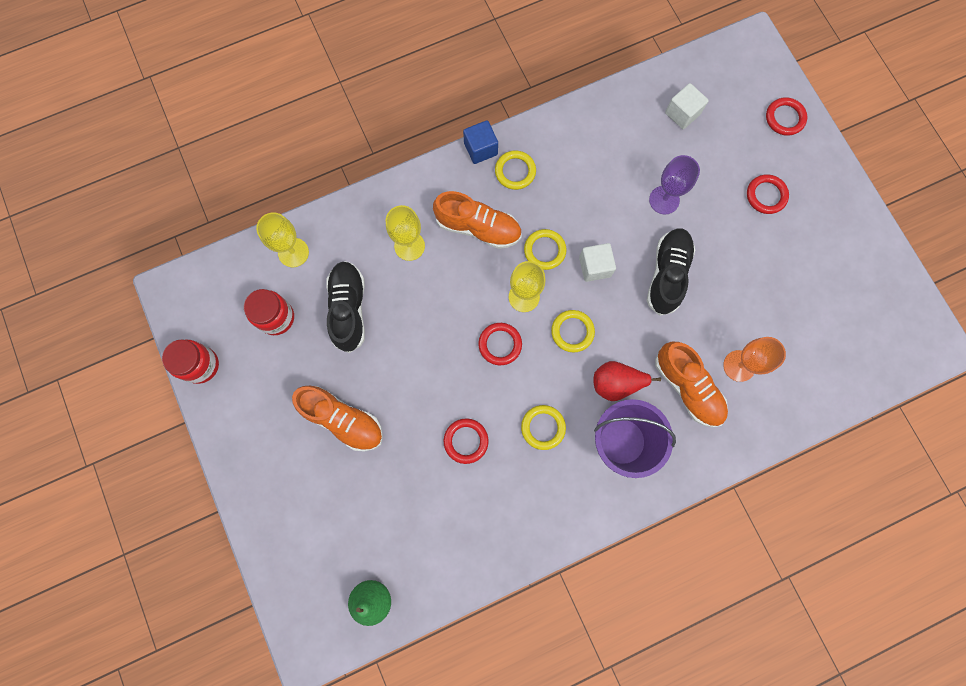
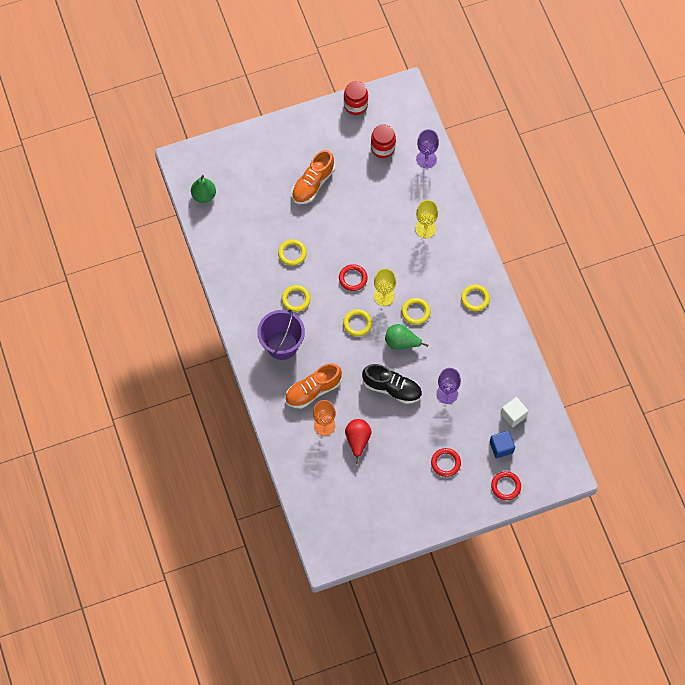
camera: 95 degrees right, 10 degrees down
(293, 252) = (426, 159): yellow goblet -> purple goblet
(349, 309) = (384, 190): black shoe -> none
(466, 441) = (292, 253): red ring -> yellow ring
(478, 227) = (435, 272): orange shoe -> none
(480, 149) = (493, 278): blue cube -> blue cube (501, 447)
(594, 267) = (401, 342): white cube -> green pear
(616, 383) = (320, 346): red pear -> red pear (357, 440)

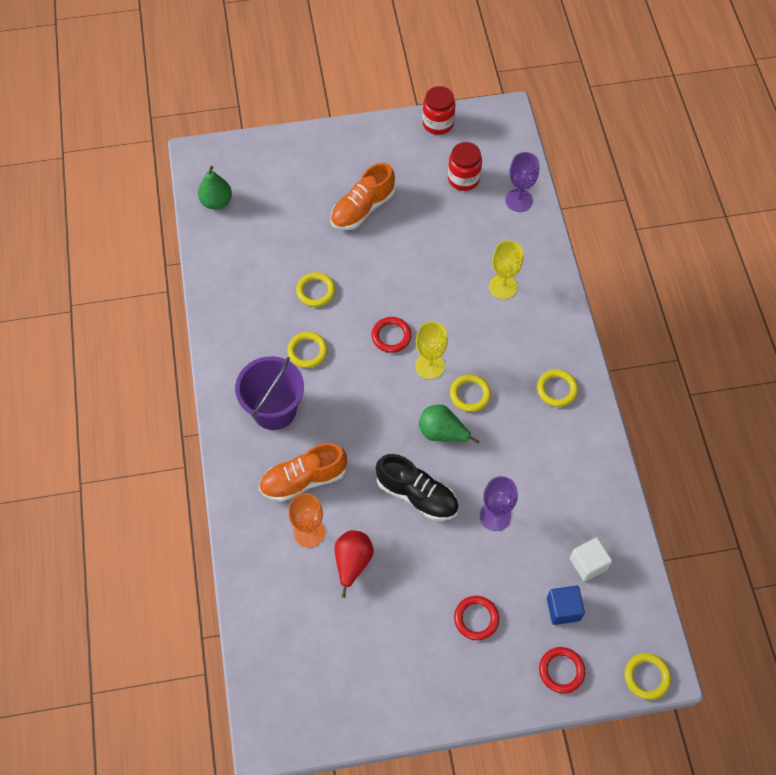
camera: 10 degrees right, 5 degrees down
(357, 323) = (385, 397): yellow ring -> yellow ring (646, 677)

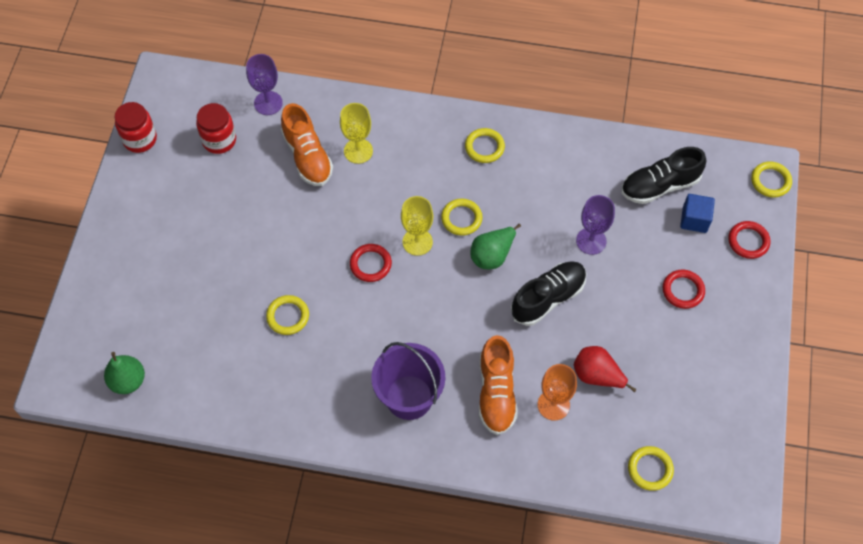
camera: 70 degrees left, 0 degrees up
(307, 351) = (355, 346): yellow ring -> yellow ring (650, 469)
(362, 209) = (209, 241): orange shoe -> orange shoe (307, 156)
(588, 564) = (659, 186): white cube -> black shoe

